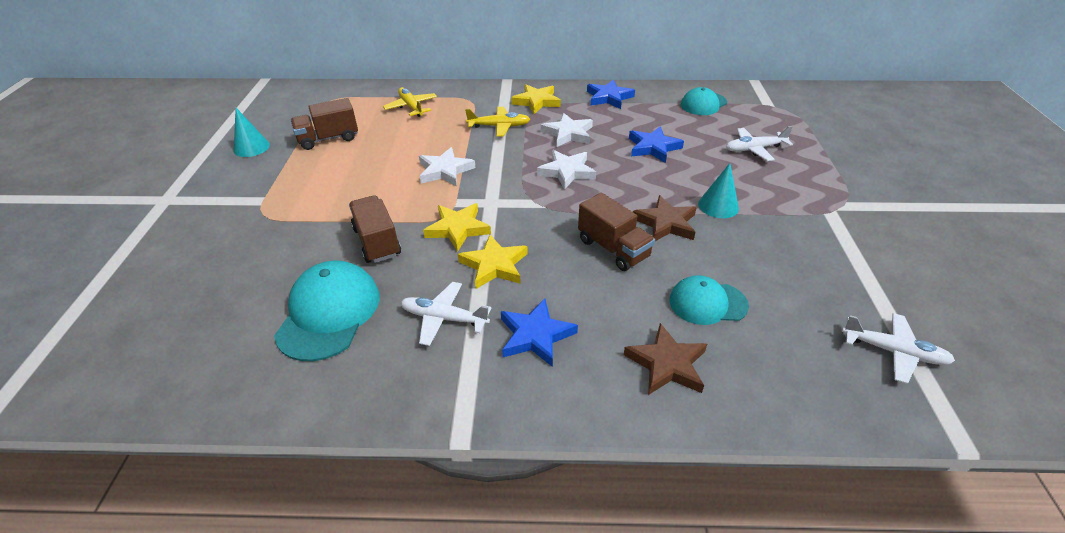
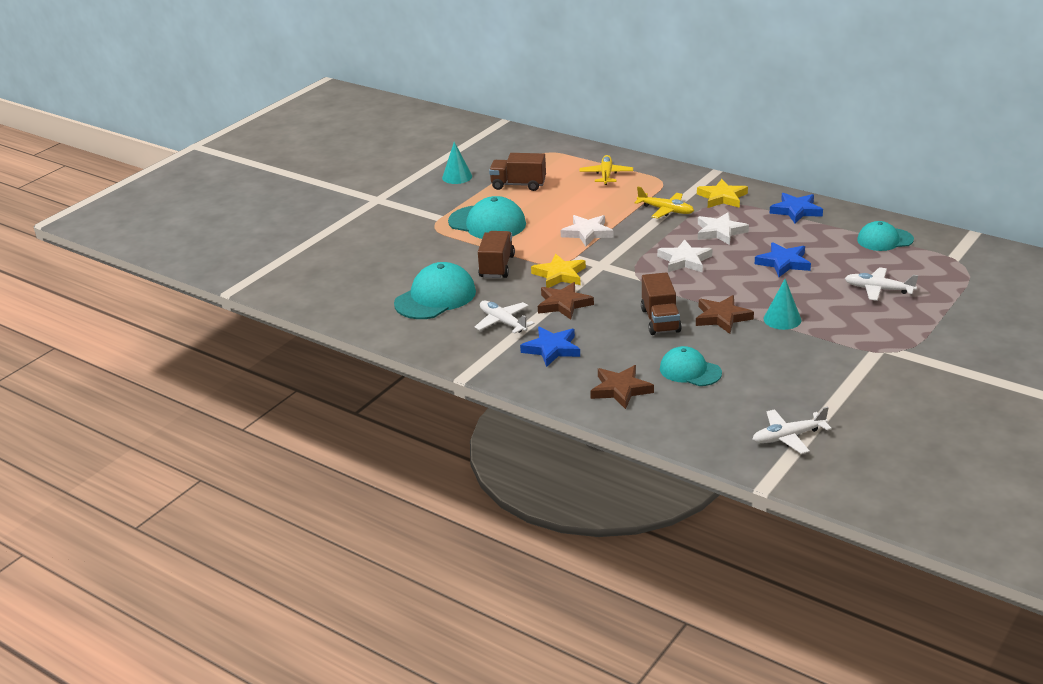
camera: 35 degrees right, 10 degrees down
(325, 191) = (487, 223): none -> turquoise cap
(494, 265) = (563, 304): yellow star -> brown star
(893, 352) = (788, 437): white plane -> white plane turned 105 degrees clockwise

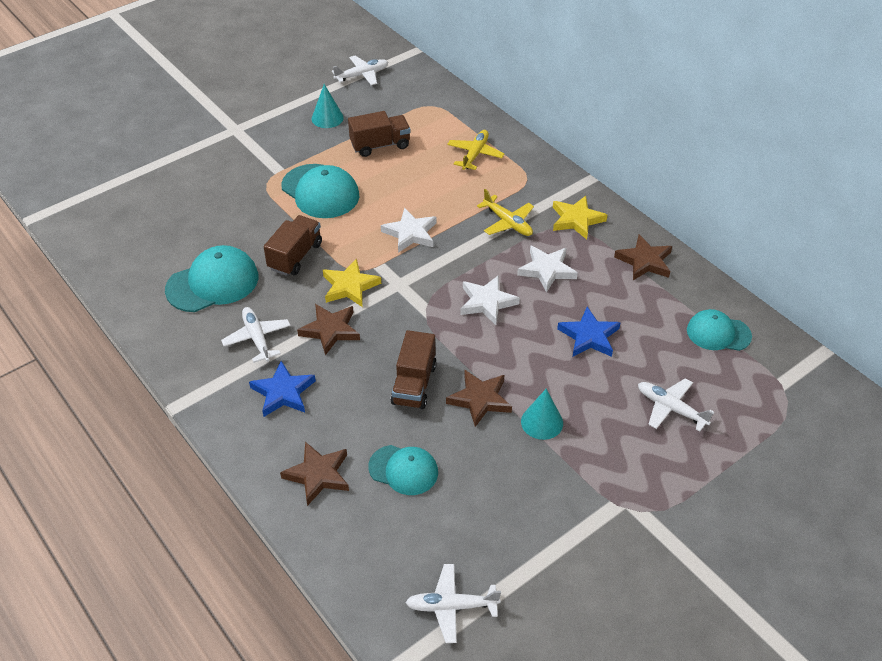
camera: 15 degrees right, 15 degrees up
(467, 144) = (362, 75): none -> white plane
(518, 185) = (380, 145): brown truck -> brown truck turned 135 degrees clockwise
(690, 371) = (403, 470): turquoise cap -> turquoise cap turned 150 degrees clockwise
(796, 211) = (644, 261): blue star -> brown star

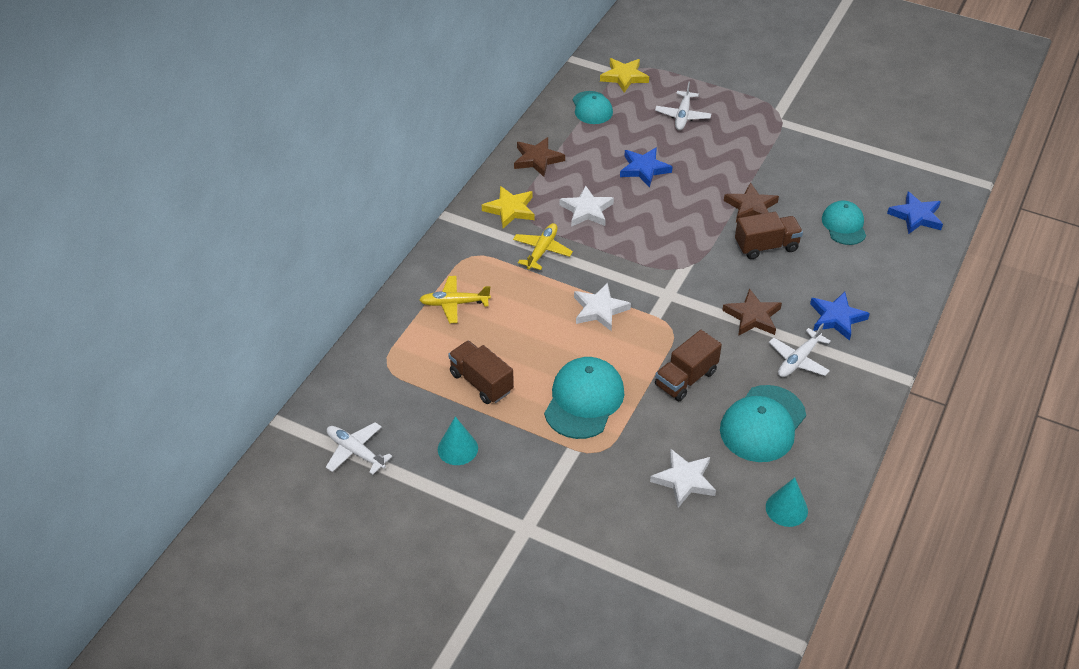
camera: 115 degrees left, 0 degrees up
(213, 283) = (762, 424): turquoise cap -> turquoise cap turned 90 degrees counterclockwise
(295, 256) = (686, 379): brown truck -> brown truck turned 45 degrees counterclockwise
(318, 475) = (887, 267): brown star -> none
(350, 286) = (694, 324): yellow star -> yellow star (624, 77)
(375, 552) = (916, 216): none -> blue star
(451, 606) = (917, 170): white plane -> none
(487, 302) = (649, 234): white star -> white star (684, 480)
(542, 422) = (745, 171): turquoise cone -> turquoise cone (786, 509)

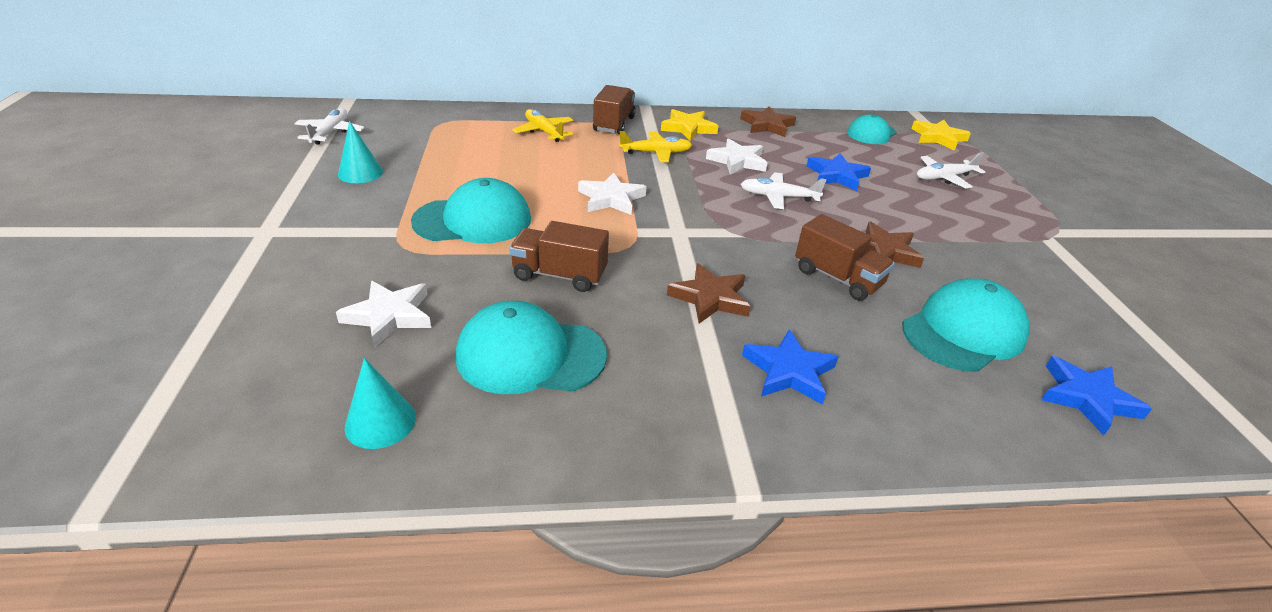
camera: 55 degrees right, 10 degrees down
(481, 382) = (455, 164): brown truck -> brown truck (614, 124)
(798, 360) = (674, 356): white plane -> white plane (778, 197)
(844, 225) = (963, 331): turquoise cap -> turquoise cap, size x1.54

